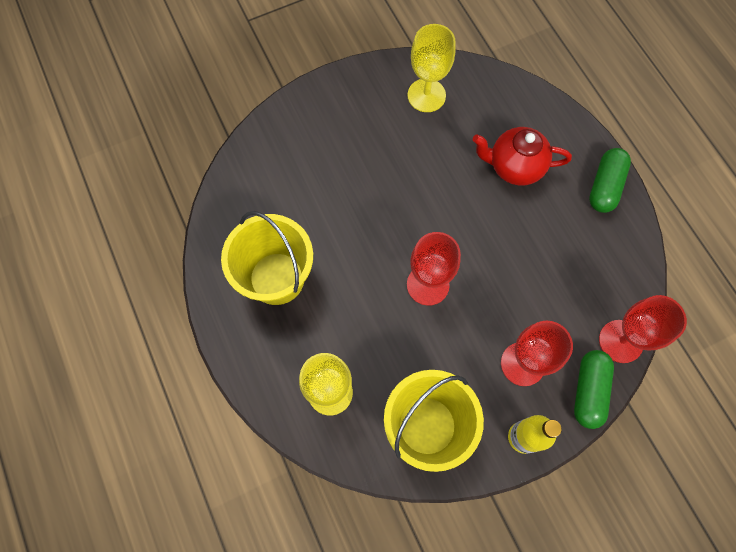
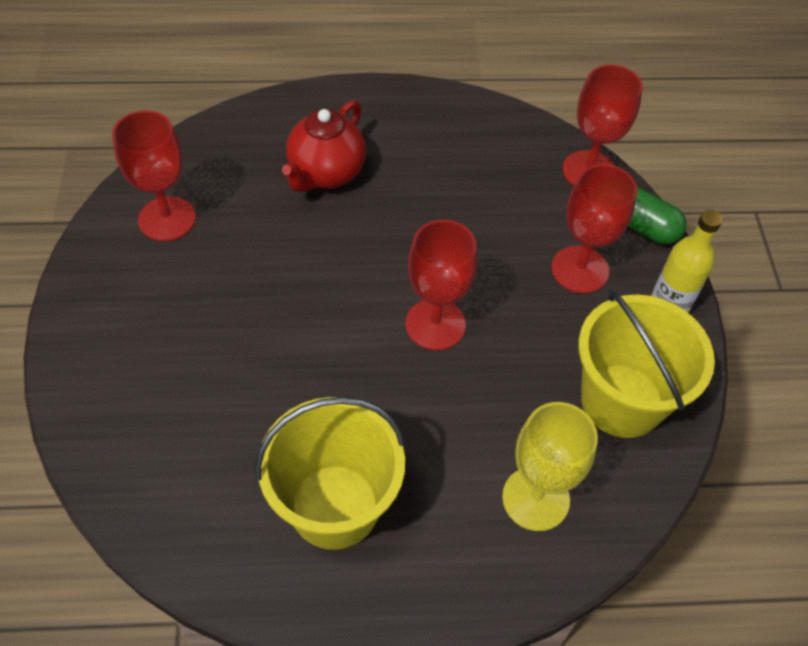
camera: 70 degrees left, 15 degrees down
(426, 95) = (167, 219): yellow goblet -> red goblet
(604, 186) = (399, 105): green capsule -> none

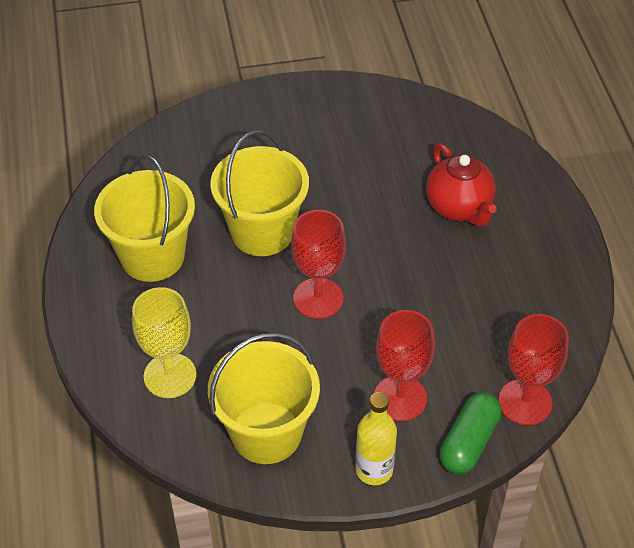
camera: 85 degrees right, 5 degrees down
(167, 219) = (383, 121): red goblet -> none
(319, 370) = (262, 232): none -> yellow bucket
(326, 173) = (459, 208): red teapot -> red teapot turned 135 degrees counterclockwise

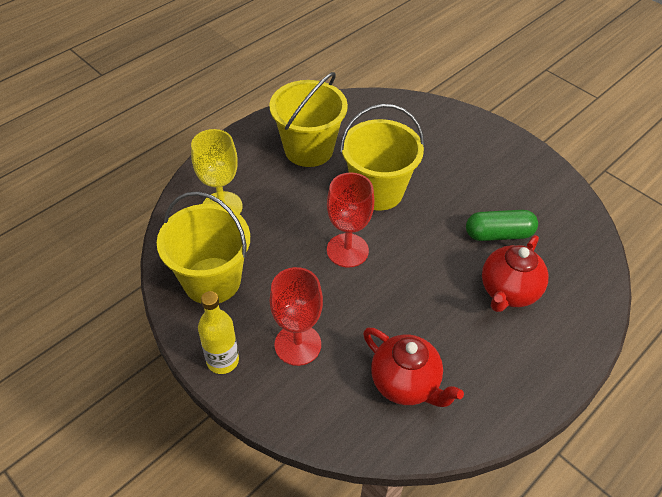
camera: 55 degrees right, 0 degrees up
(469, 442) = (289, 412): green capsule -> green capsule (498, 234)
(500, 338) = (405, 383): none -> red teapot
(525, 402) = (357, 433): red goblet -> none

